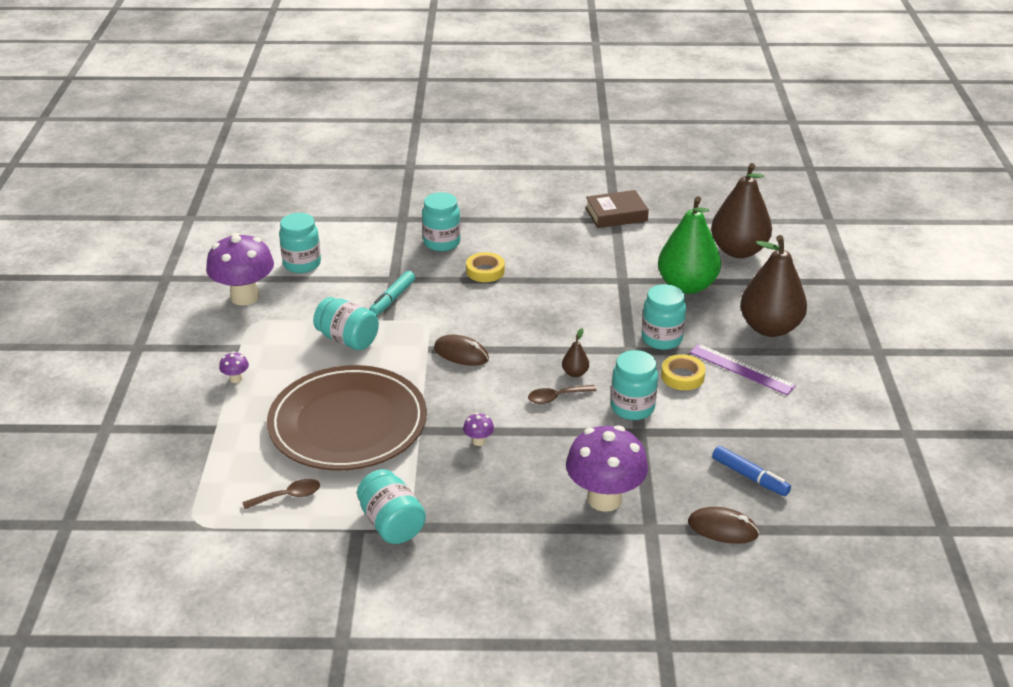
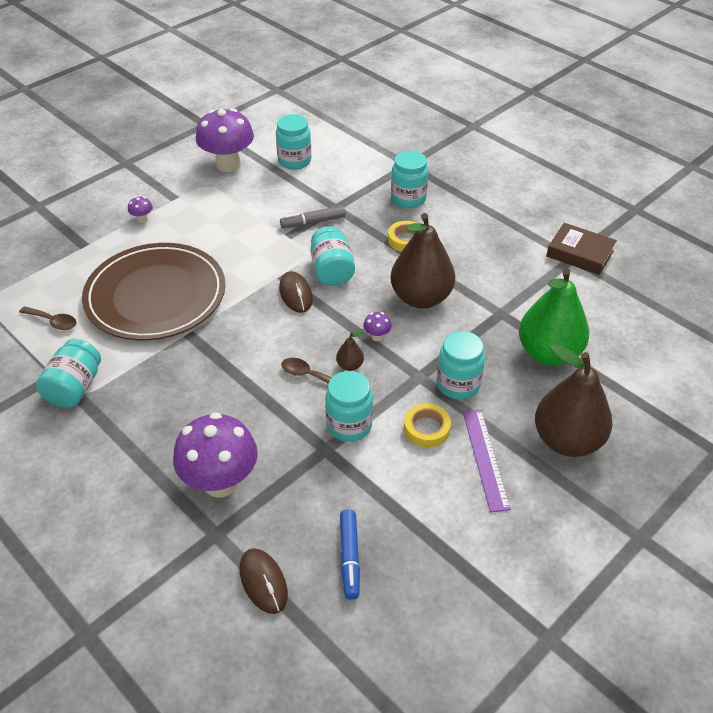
camera: 45 degrees right, 10 degrees up
(347, 339) = (242, 234): turquoise jar -> turquoise jar (332, 271)
(392, 299) = (313, 222): turquoise marker -> grey marker
(478, 441) = (209, 369): purple mushroom -> purple mushroom (377, 337)
(738, 251) = (644, 351): brown pear -> brown pear (421, 298)

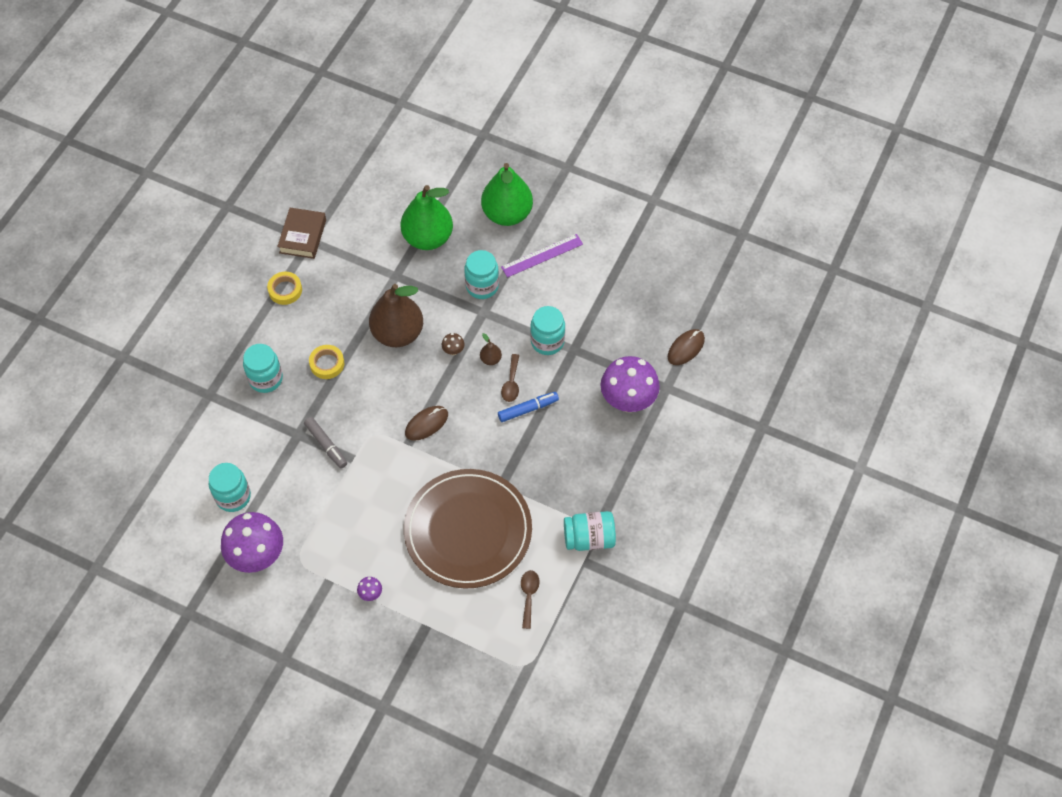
camera: 110 degrees left, 15 degrees up
(332, 271) = (387, 407): turquoise jar -> none
(350, 557) = (648, 308): blue marker -> blue marker (528, 409)
(377, 337) = (453, 351): purple mushroom -> brown mushroom
(426, 429) = (530, 295): yellow tape -> yellow tape (285, 290)
(567, 440) = (507, 214): brown pear -> green pear

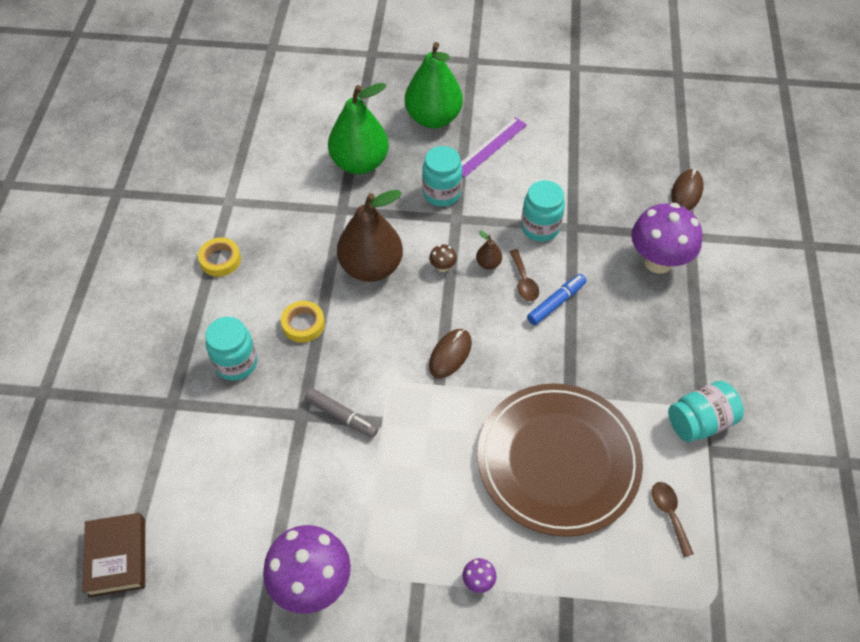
camera: 20 degrees left, 5 degrees down
(233, 496) = (250, 518): turquoise jar -> none
(302, 236) = (218, 199): brown book -> brown book (117, 557)

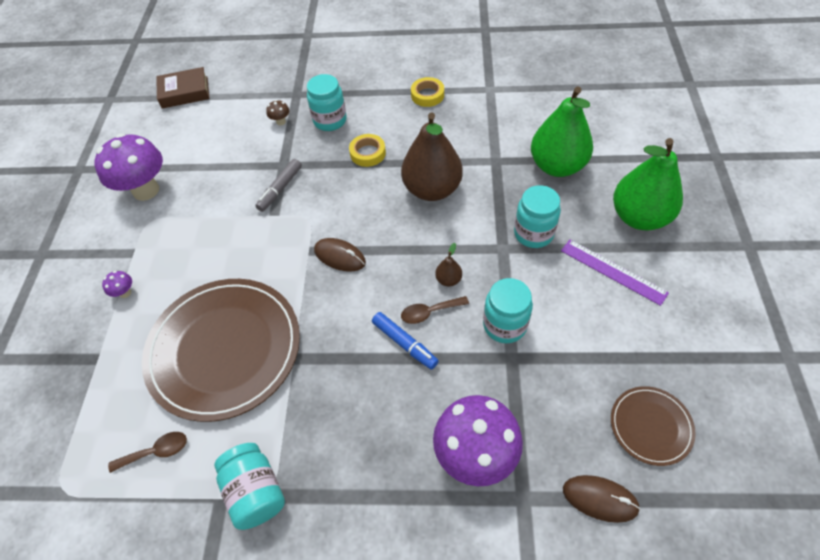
camera: 90 degrees right, 0 degrees up
(442, 267) = (439, 242): brown mushroom -> brown mushroom (281, 122)
(630, 153) = (650, 426): none -> brown plate

